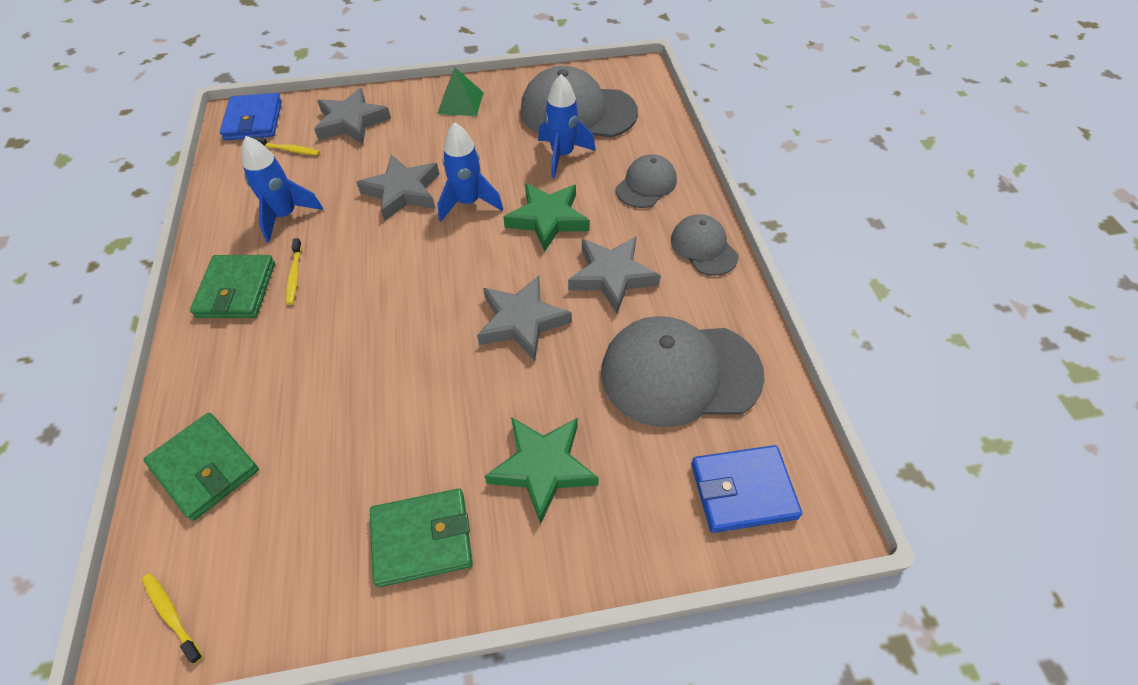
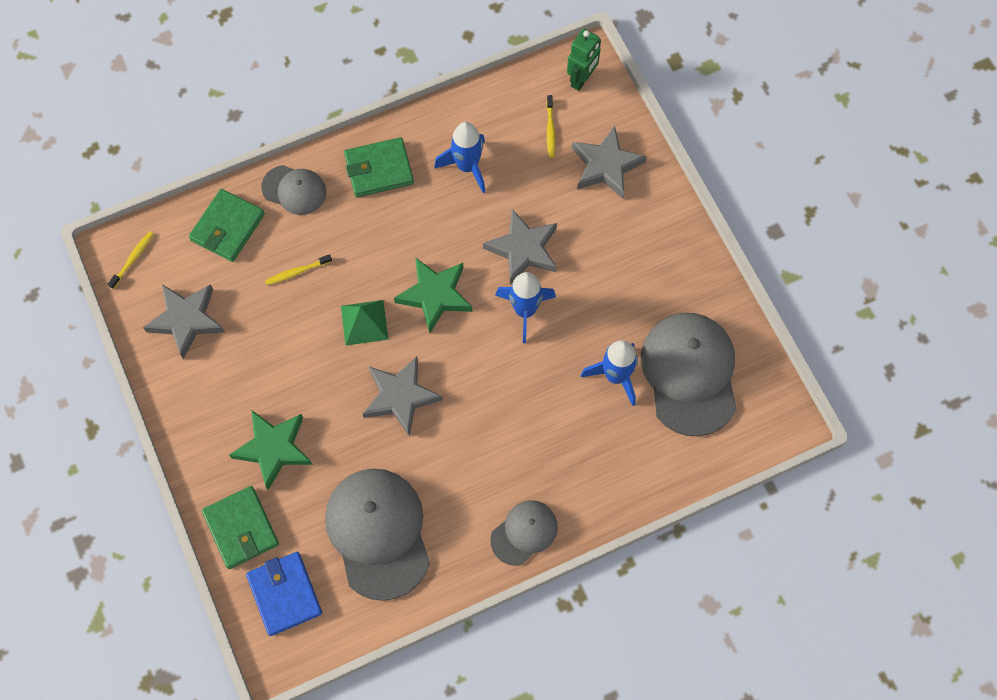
camera: 75 degrees right, 15 degrees up
(253, 120) = (581, 80): blue wallet -> green robot
(294, 275) = (404, 205): yellow toothbrush -> yellow toothbrush (297, 272)
(422, 539) = (206, 385): green wallet -> green wallet (241, 528)
(460, 103) = (668, 254): green pyramid -> green pyramid (364, 322)
(548, 219) = (523, 386): green star -> green star (435, 295)
(612, 276) = (468, 458): grey star -> grey star (186, 320)
(646, 184) = (595, 465): grey cap -> grey cap (294, 190)

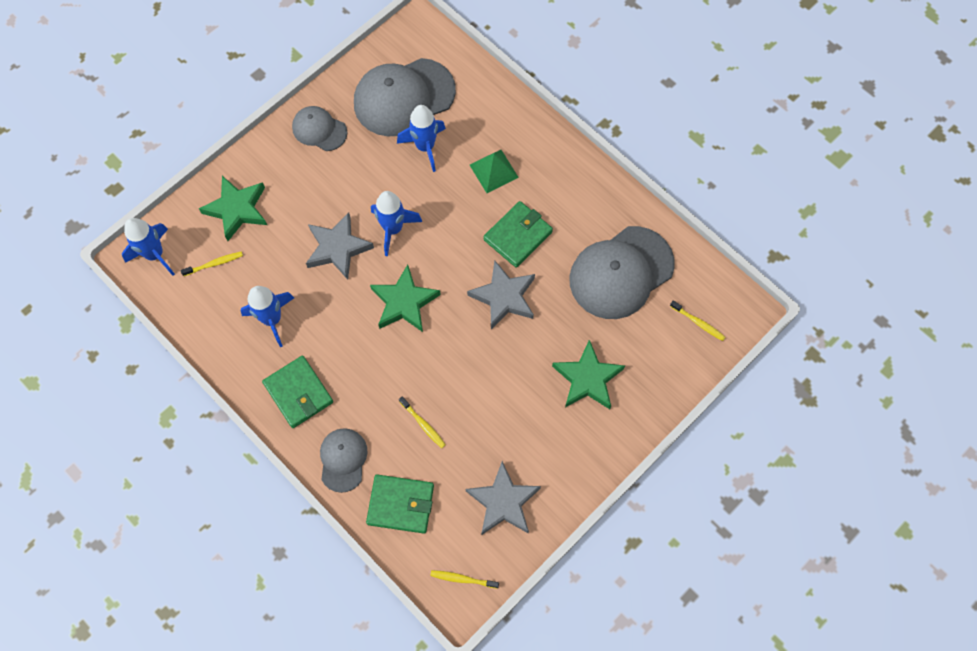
camera: 110 degrees left, 0 degrees up
(241, 528) = (663, 377): green wallet -> green wallet (518, 236)
(285, 594) = (698, 323): blue wallet -> yellow toothbrush
(364, 322) = (449, 350): green pyramid -> green pyramid (493, 171)
(524, 532) = (576, 171): grey cap -> grey cap (319, 130)
(581, 80) = (155, 254): green robot -> blue rocket
(606, 166) = (237, 209): grey star -> green star

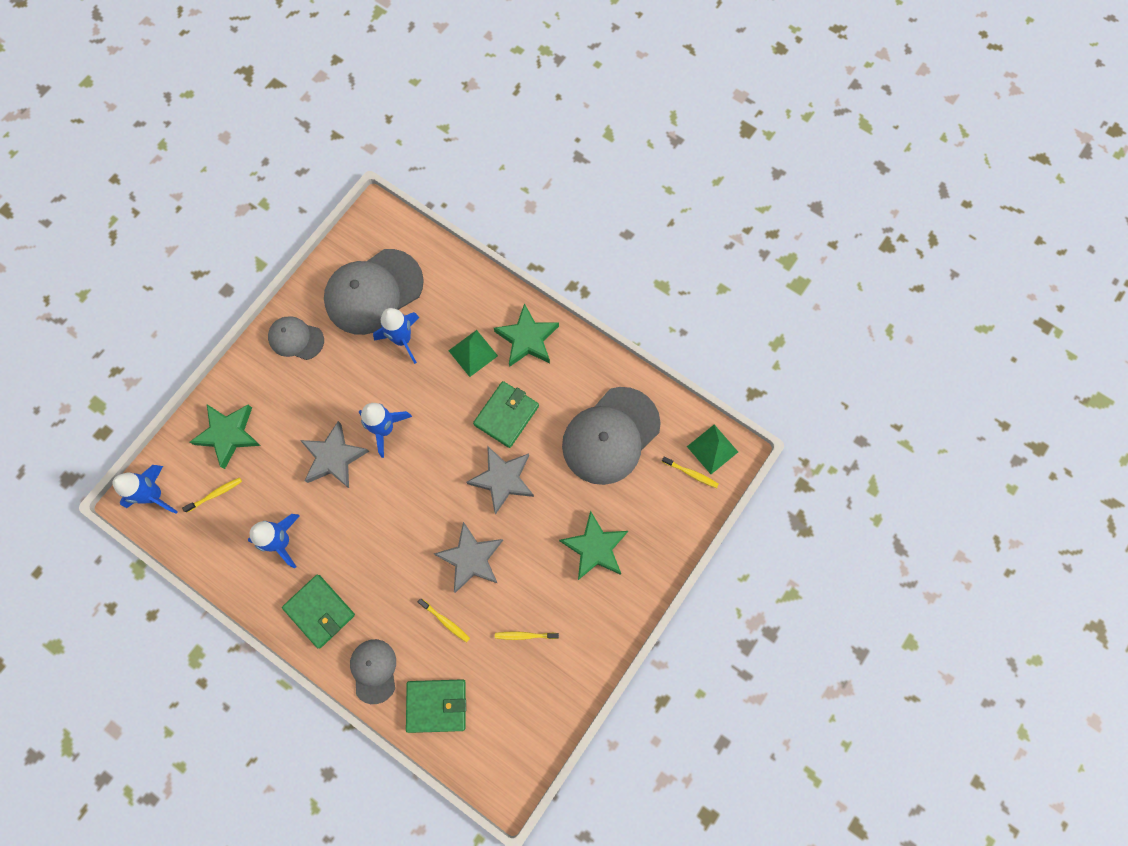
camera: 10 degrees left, 5 degrees up
(404, 302) = (408, 501): green star -> green star (527, 339)
(463, 579) = (507, 768): yellow toothbrush -> yellow toothbrush (525, 635)
(503, 502) = (534, 684): grey star -> grey star (471, 558)
(724, 302) = (712, 449): none -> green pyramid

